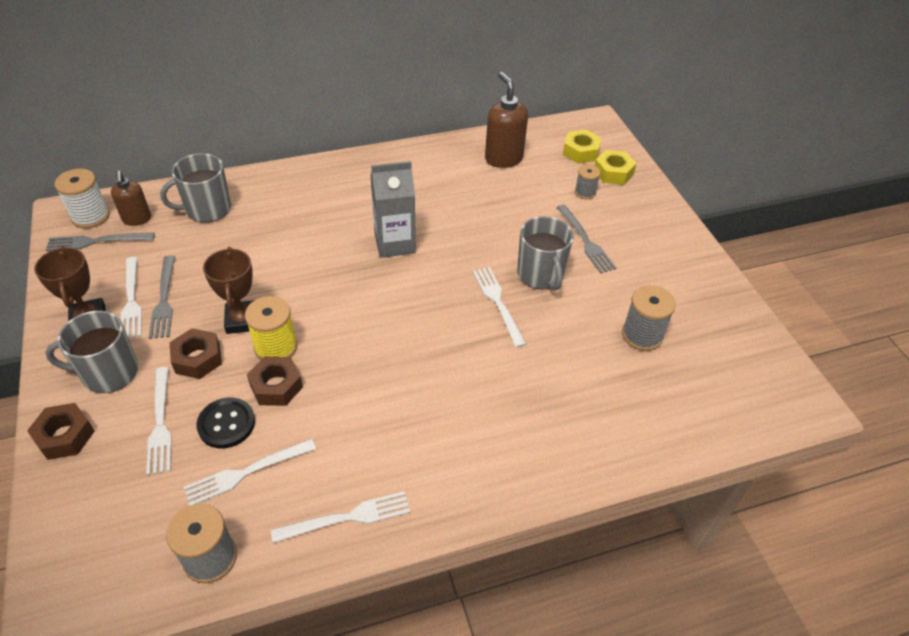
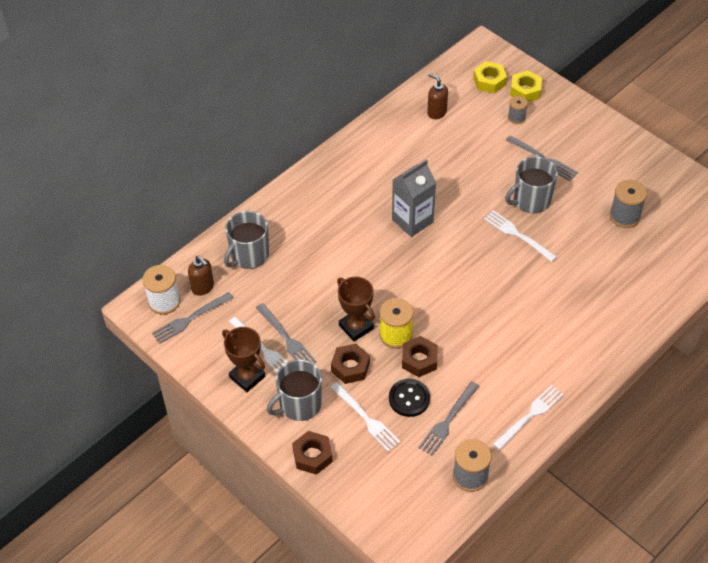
camera: 25 degrees left, 5 degrees up
(245, 473) = (447, 421): white fork -> grey fork
(503, 158) = (436, 112): brown soap dispenser -> brown soap dispenser, size x0.64
(541, 274) = (531, 200): grey mug -> grey mug turned 105 degrees clockwise

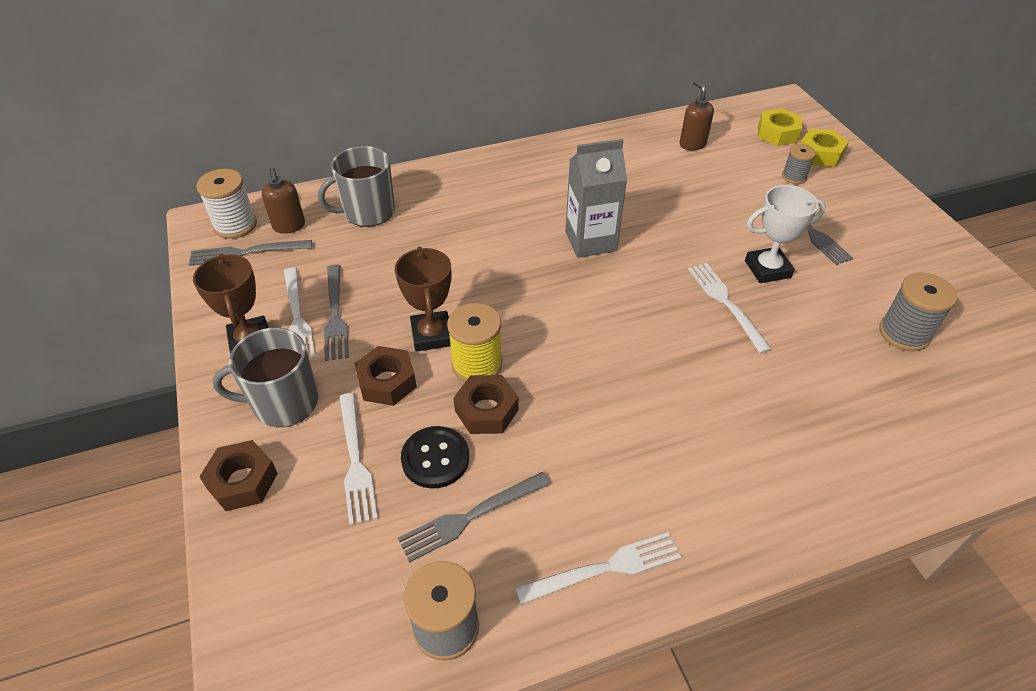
camera: 25 degrees right, 5 degrees down
(531, 200) = (767, 269): grey mug -> white trophy

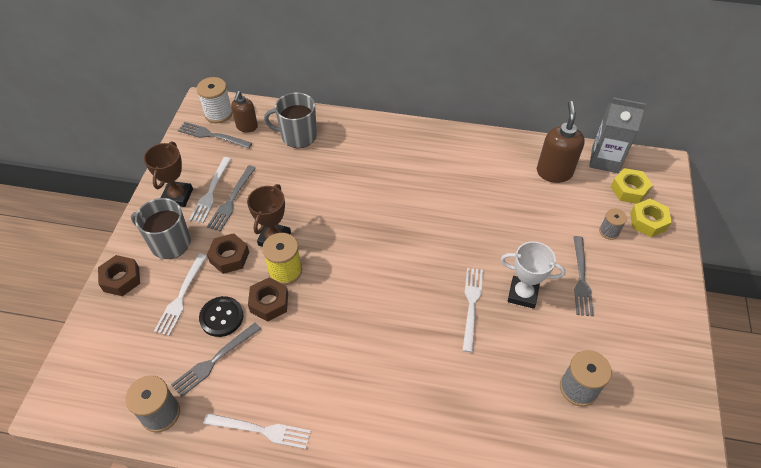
camera: 30 degrees right, 5 degrees up
(469, 518) = (214, 361): grey fork -> grey fork turned 45 degrees counterclockwise
(590, 241) = (419, 218): grey carton -> grey carton (605, 160)
(692, 144) = (554, 172): brown soap dispenser -> brown soap dispenser, size x1.57

